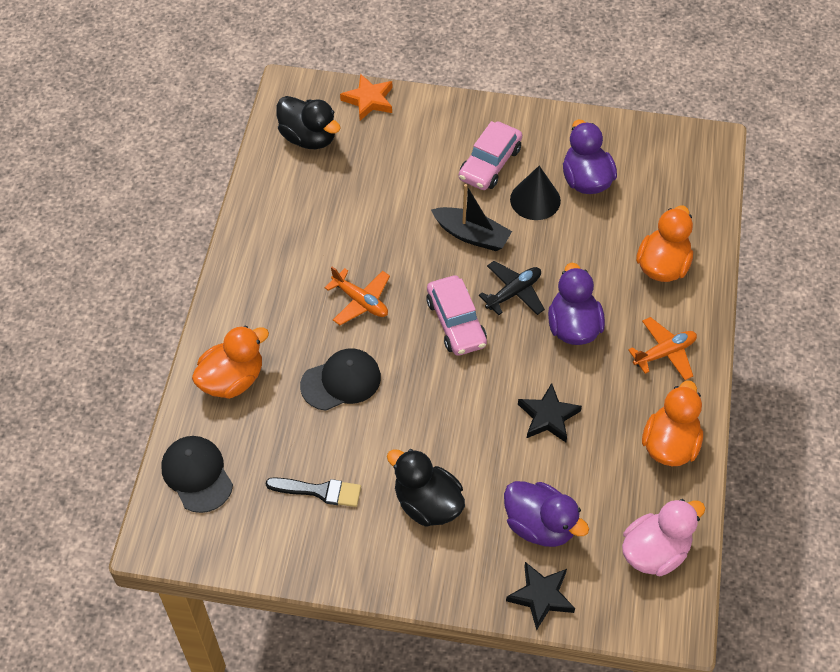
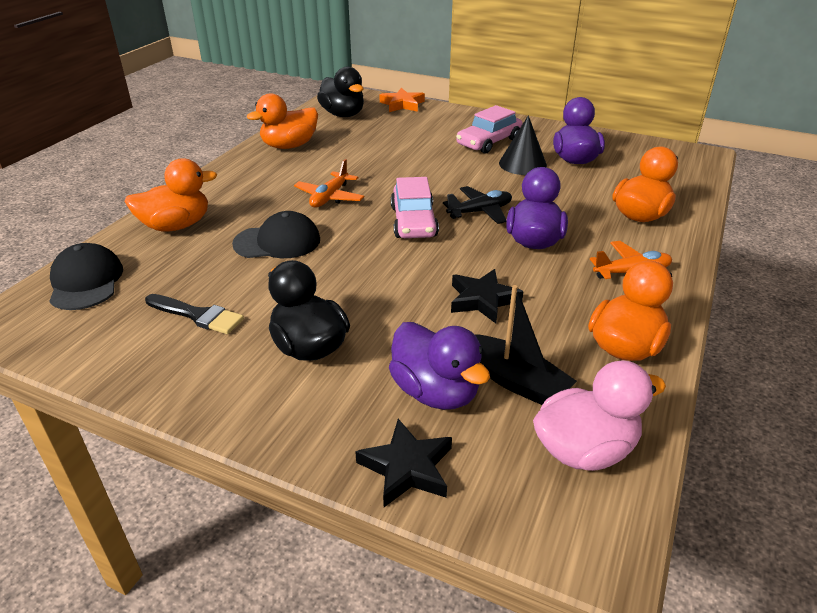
camera: 15 degrees right, 20 degrees down
(277, 217) = (289, 146): none -> orange duck
(360, 301) = (330, 197): orange plane -> orange plane turned 60 degrees clockwise
(471, 235) = (454, 175): black boat -> black boat (515, 381)

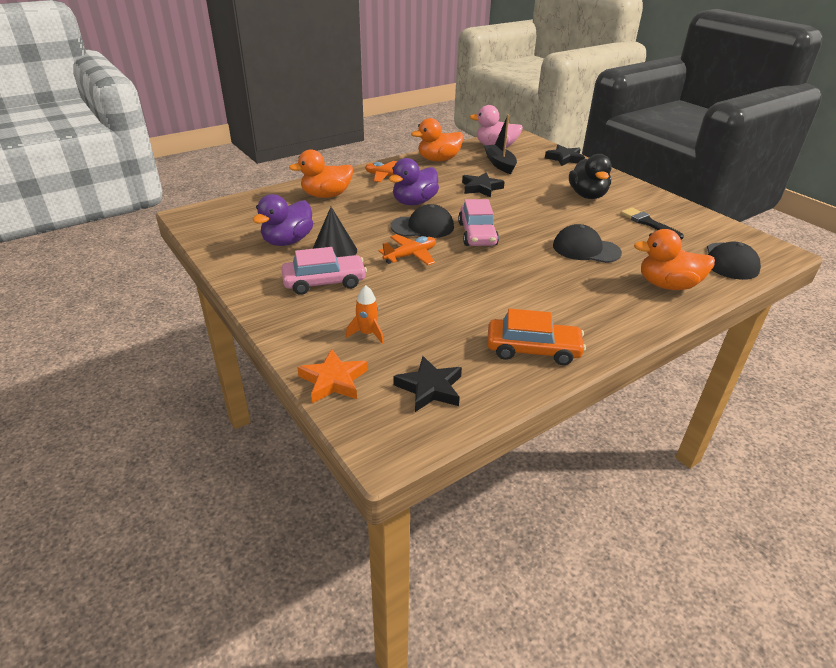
camera: 150 degrees left, 0 degrees up
(289, 146) = (533, 350): orange duck -> orange car
(330, 197) = (526, 272): orange plane -> orange plane (410, 255)
(343, 114) = (430, 388): black duck -> black star
(412, 125) = (367, 333): none -> orange rocket
(413, 222) = (477, 234): pink car -> pink car turned 150 degrees clockwise
(435, 392) = (537, 170): purple duck -> none
(480, 212) = (422, 227): black plane -> black cap

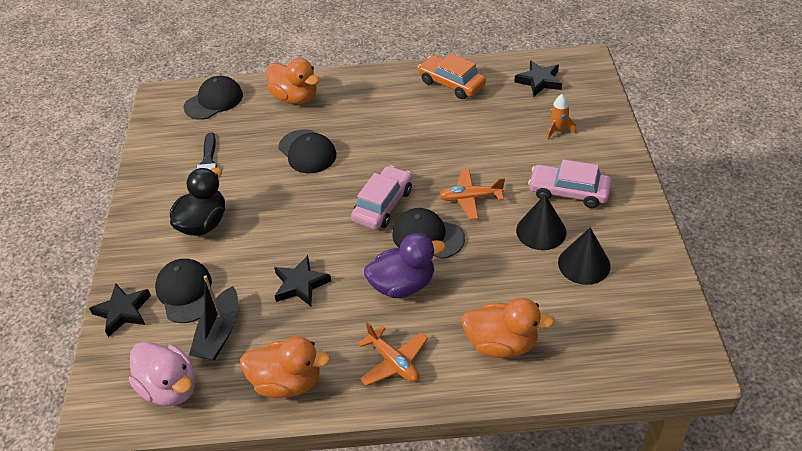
camera: 145 degrees left, 10 degrees up
(288, 241) = (584, 264): purple duck -> black cone
(333, 380) = (599, 104): orange star -> none
(544, 171) = (185, 292): none -> black cap

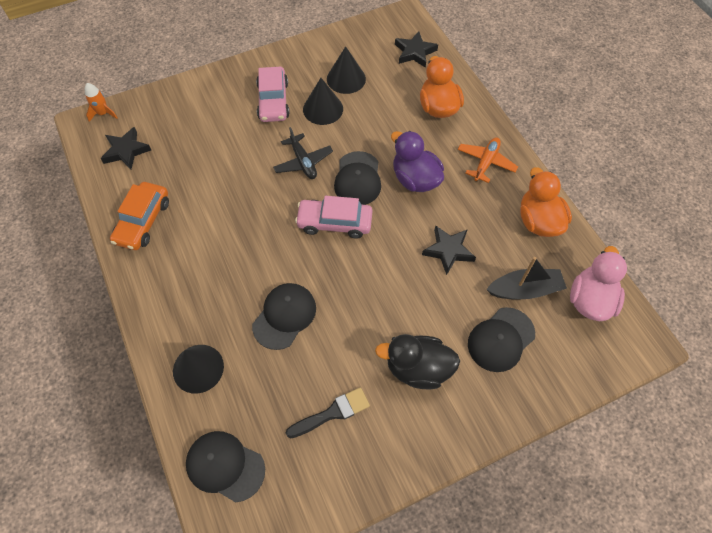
camera: 115 degrees left, 15 degrees up
(123, 312) = (547, 383): black star -> black star (415, 52)
(295, 98) = (198, 368): orange duck -> black cone
(470, 198) = (303, 162): orange plane -> black plane
(558, 130) = (197, 123): orange rocket -> orange rocket (103, 113)

